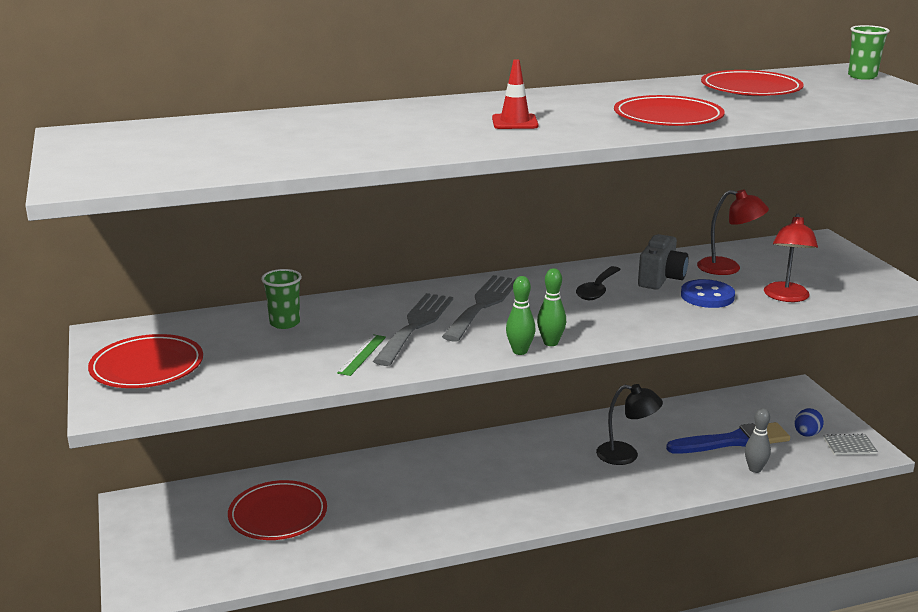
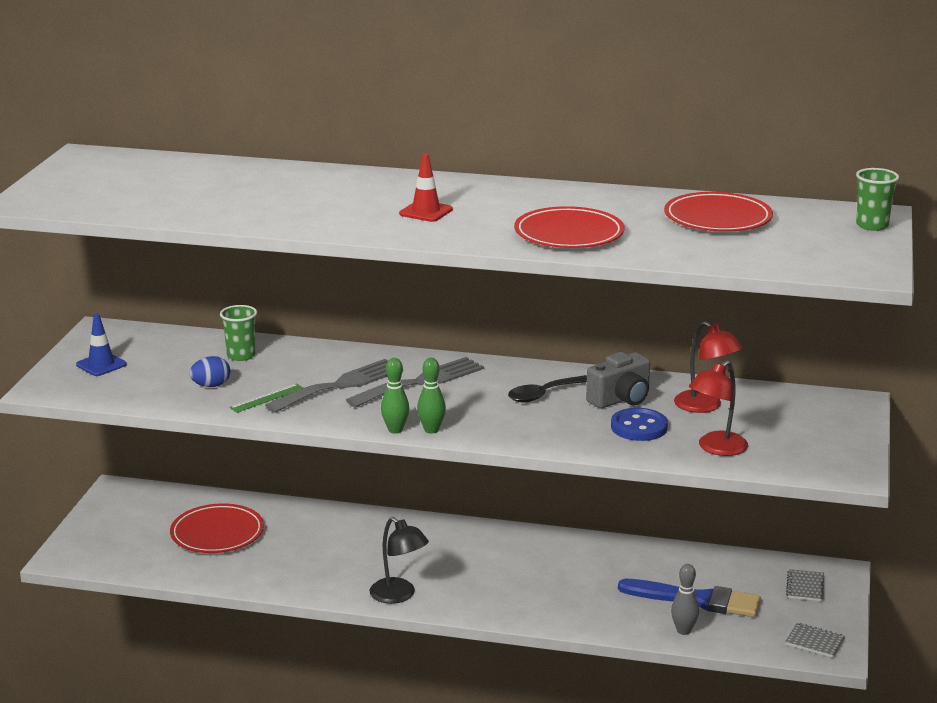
camera: 30 degrees right, 0 degrees up
(147, 367) = (101, 365): red plate -> blue traffic cone
(626, 455) = (572, 579): black lamp -> black lamp (399, 595)
(791, 406) = (805, 587): none -> grey notebook
(806, 434) = (784, 617): blue egg -> blue egg (211, 386)

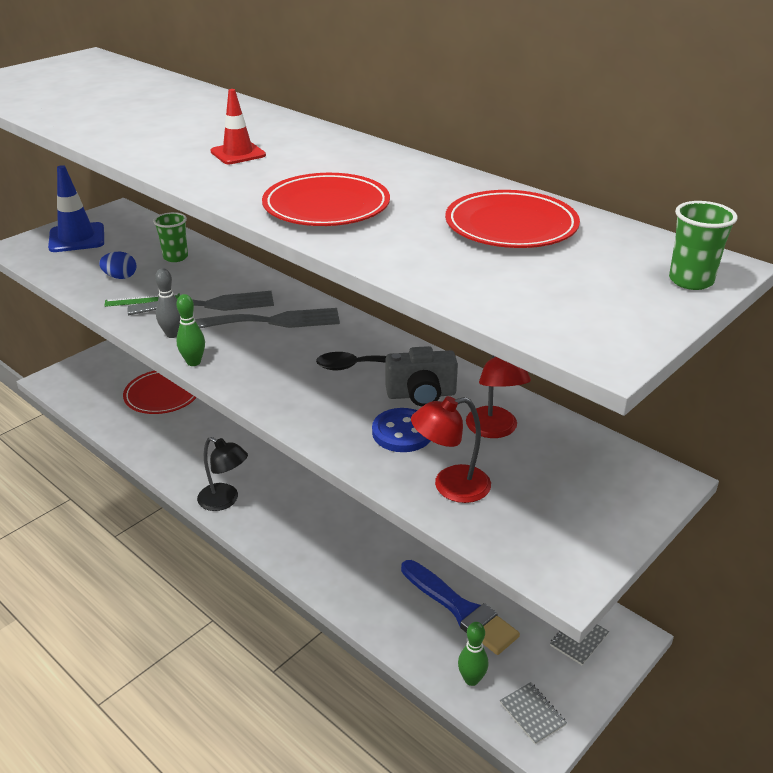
camera: 30 degrees right, 10 degrees up
(101, 365) = (77, 238): blue traffic cone -> blue traffic cone, size x1.64
(399, 595) = (225, 500): black lamp -> black lamp turned 45 degrees counterclockwise
(431, 430) = (221, 372): green bowling pin -> green bowling pin (471, 679)
(683, 631) = (417, 640): grey bowling pin -> grey bowling pin (172, 334)

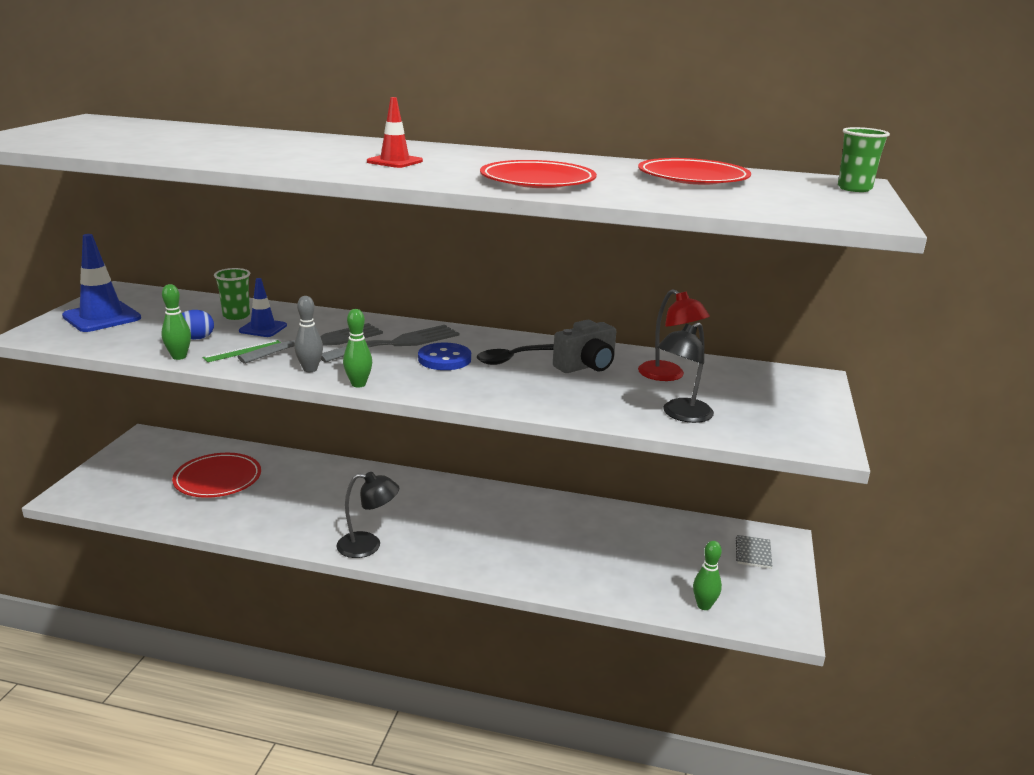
camera: 30 degrees left, 10 degrees down
(90, 295) = (179, 357): none -> green bowling pin
(182, 277) = (263, 328): none -> blue traffic cone
(402, 432) = (603, 391): blue button -> blue button (444, 359)
(450, 486) = (681, 415): red lamp -> black lamp
(461, 609) = (651, 562): blue brush -> none
(532, 714) = (768, 612): grey notebook -> none

